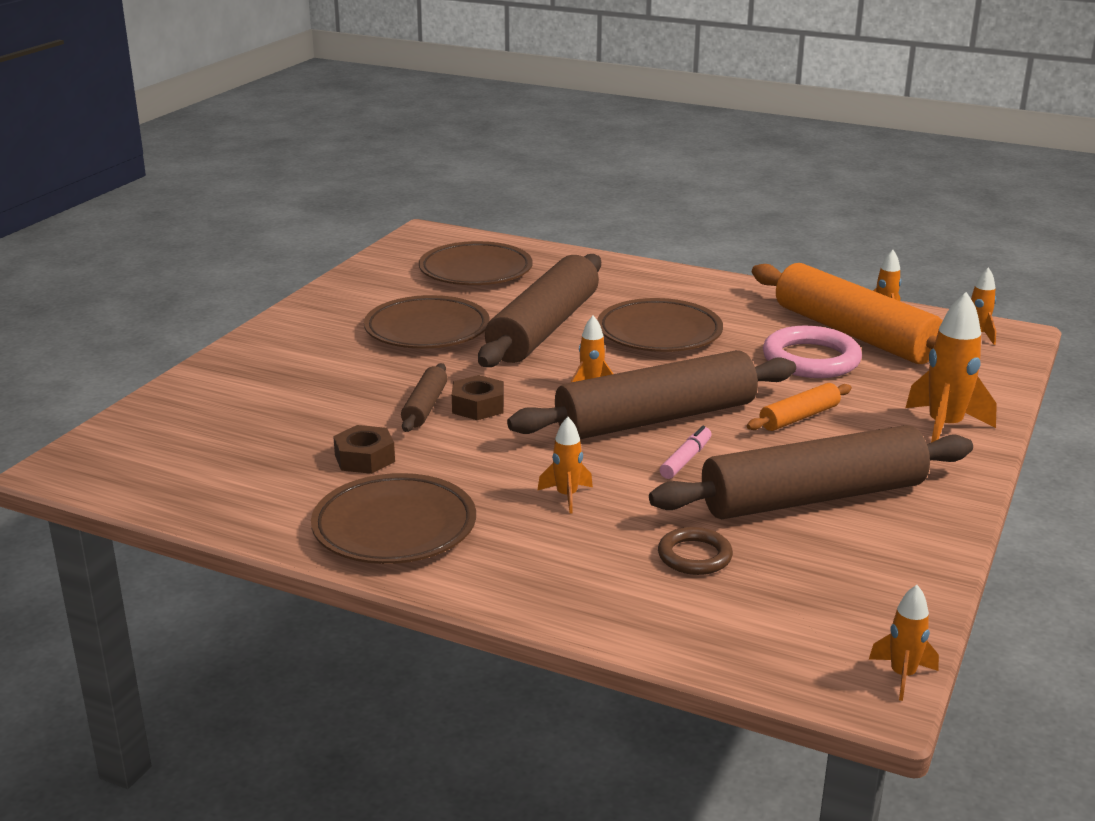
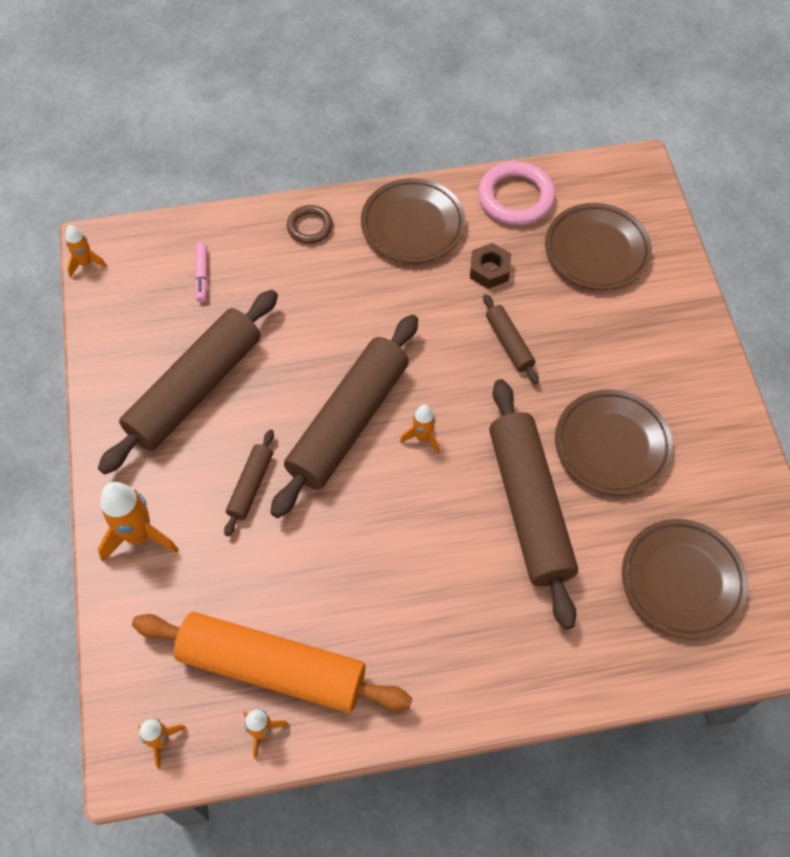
camera: 145 degrees right, 35 degrees up
(478, 406) = (476, 365): brown nut -> none
(566, 496) = (343, 304): orange rocket -> none
(659, 333) = (434, 558): brown plate -> brown plate (596, 250)
(686, 459) = (297, 384): pink marker -> pink marker (202, 275)
(694, 556) = (235, 293): brown ring -> brown ring (310, 227)
(799, 417) = (250, 486): orange rolling pin -> brown rolling pin
(811, 359) = (286, 589): pink ring -> pink ring (515, 197)

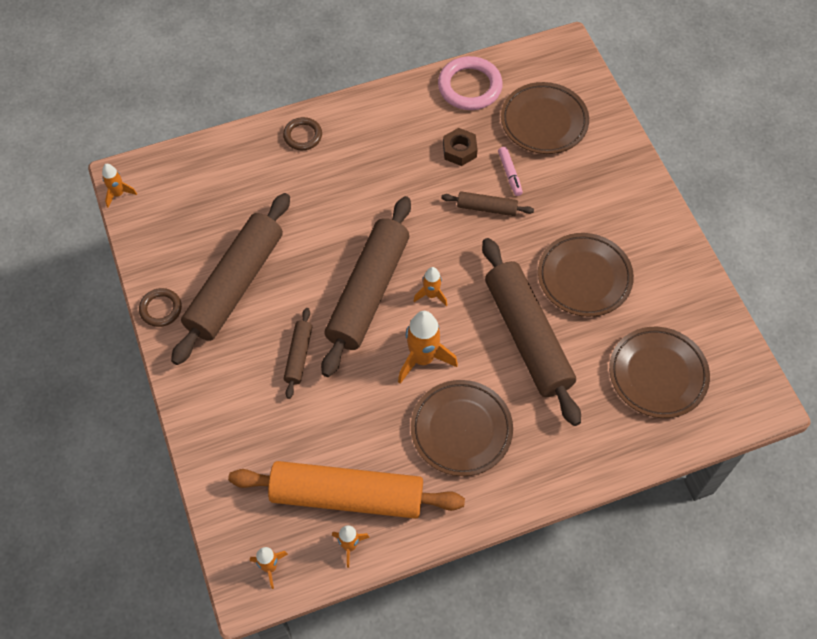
camera: 10 degrees left, 0 degrees up
(103, 404) = (161, 309): none -> brown ring
(139, 535) = (215, 410): orange rocket -> orange rocket (423, 359)
(202, 275) = (220, 190): pink marker -> pink marker (510, 174)
(412, 225) = (388, 122): brown plate -> brown plate (461, 430)
(509, 343) = (487, 208): brown rolling pin -> brown rolling pin turned 45 degrees counterclockwise

